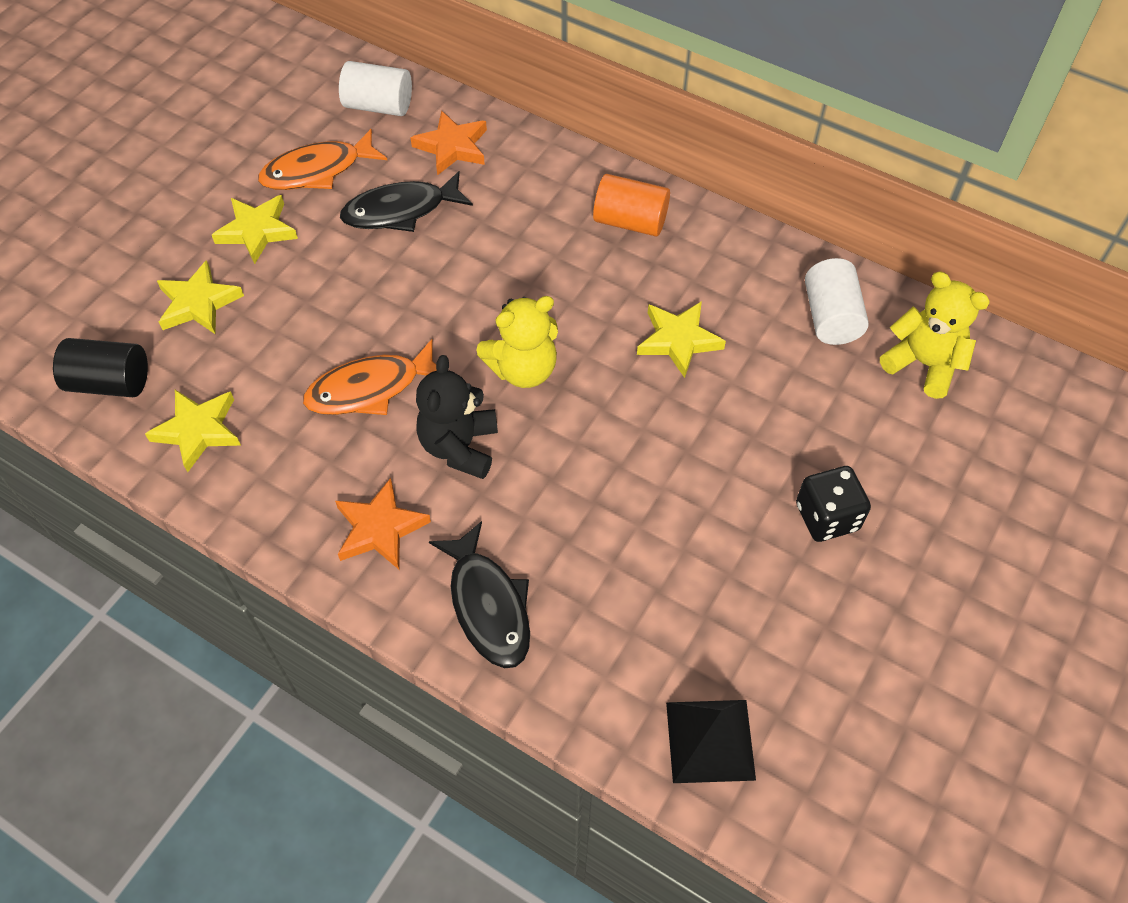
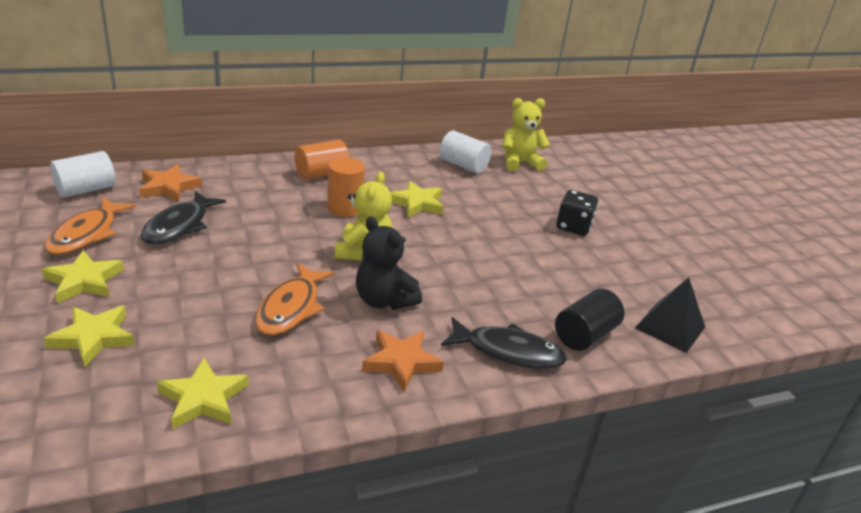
camera: 55 degrees left, 25 degrees down
(110, 383) = (82, 421): black cylinder -> black cylinder (585, 335)
(587, 292) = (344, 208): none -> orange cylinder

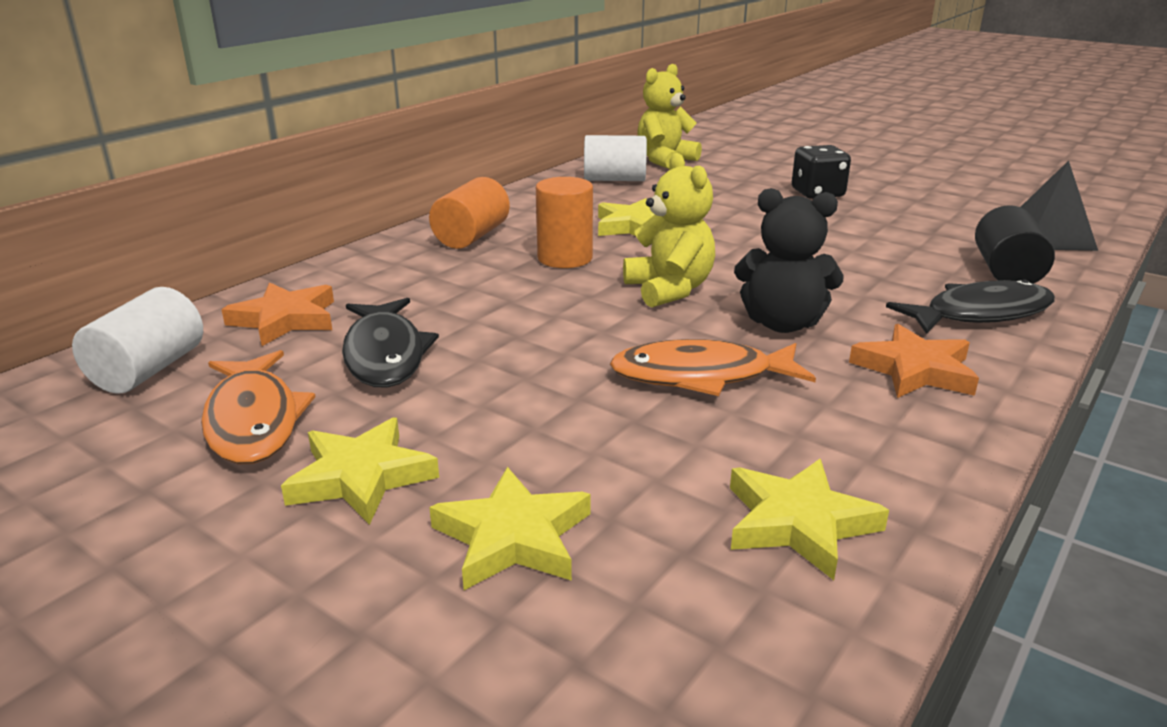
camera: 30 degrees left, 5 degrees down
(291, 308) = (701, 376): orange fish -> orange fish turned 105 degrees clockwise

